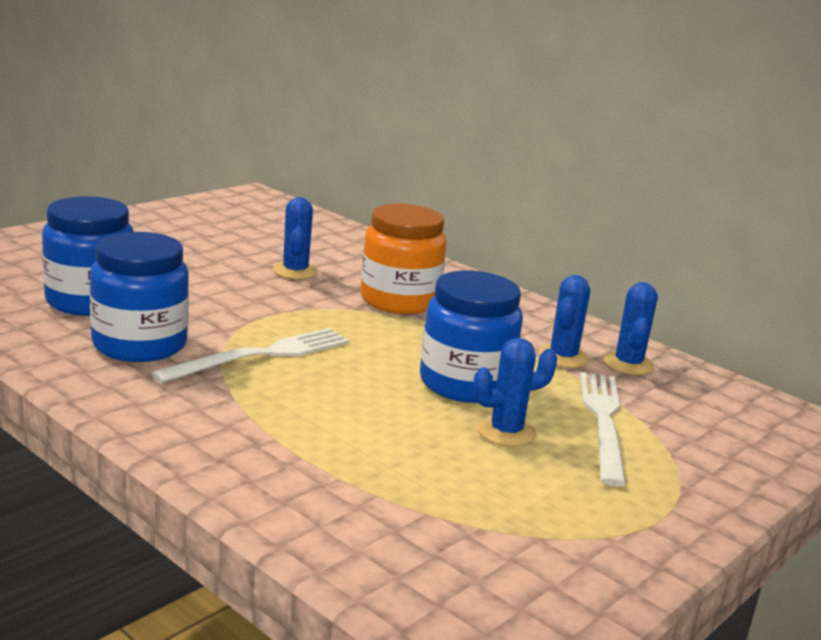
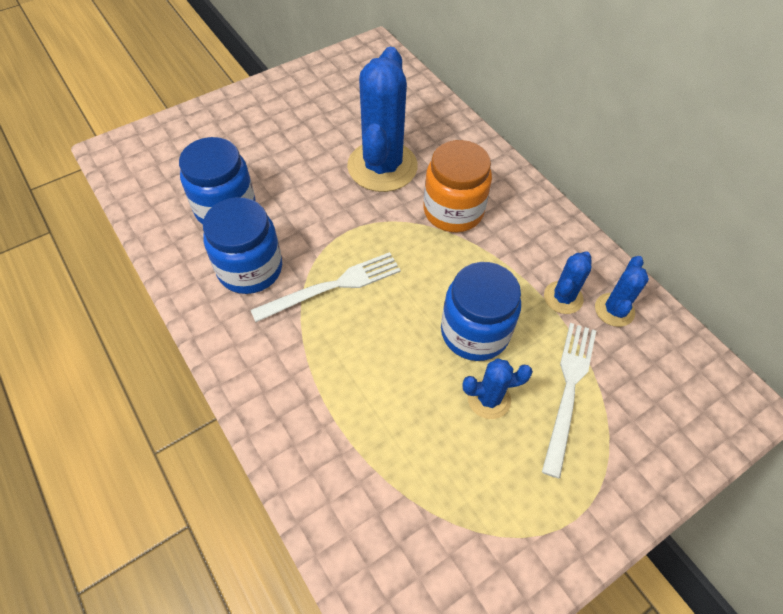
camera: 15 degrees right, 35 degrees up
(295, 271) = (382, 166): blue cactus -> blue cactus, size x2.05

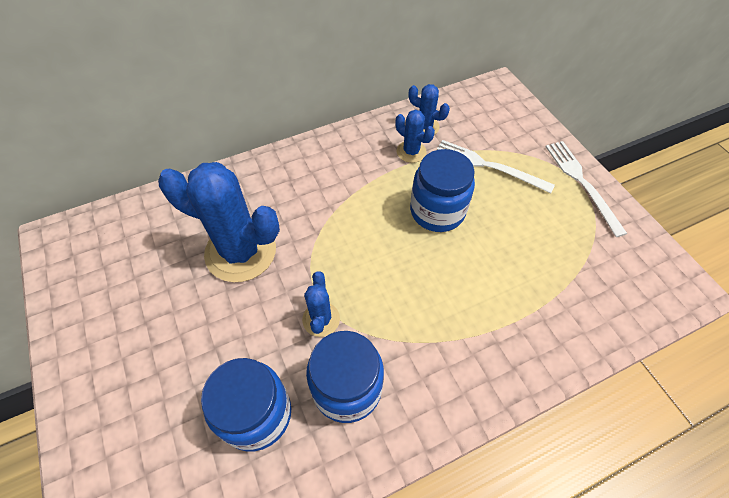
camera: 80 degrees left, 0 degrees up
(332, 286) = (380, 311): white fork -> white fork (582, 183)
(453, 211) = (311, 204): orange jar -> none
(489, 399) = (495, 213): blue cactus -> blue cactus (321, 319)

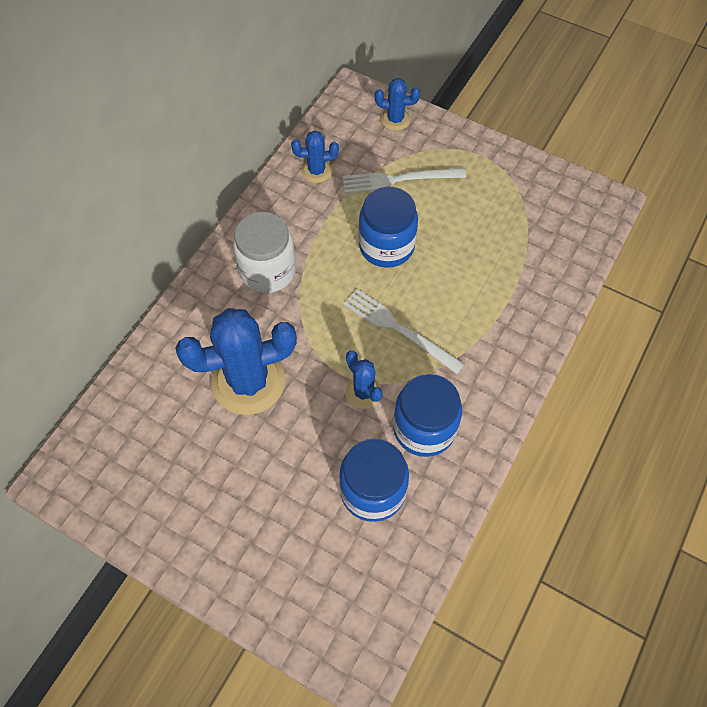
camera: 35 degrees left, 5 degrees up
(327, 178) = (268, 271): none -> white jar
(411, 152) = (323, 203): blue cactus -> blue cactus (395, 119)
(582, 183) = (483, 154): white fork -> white fork (399, 329)

